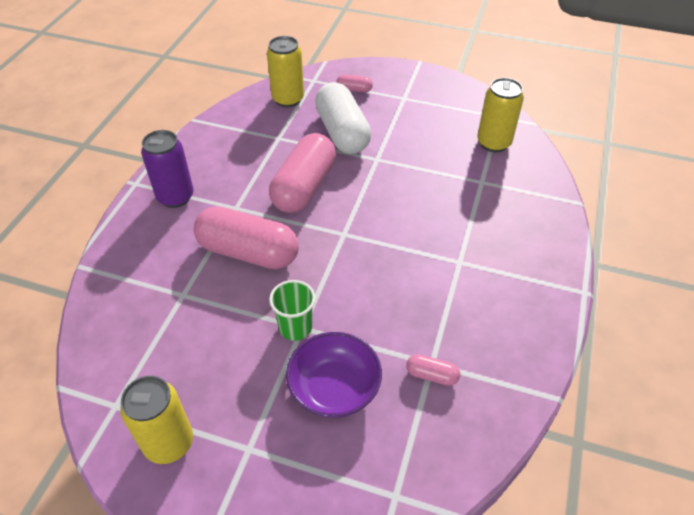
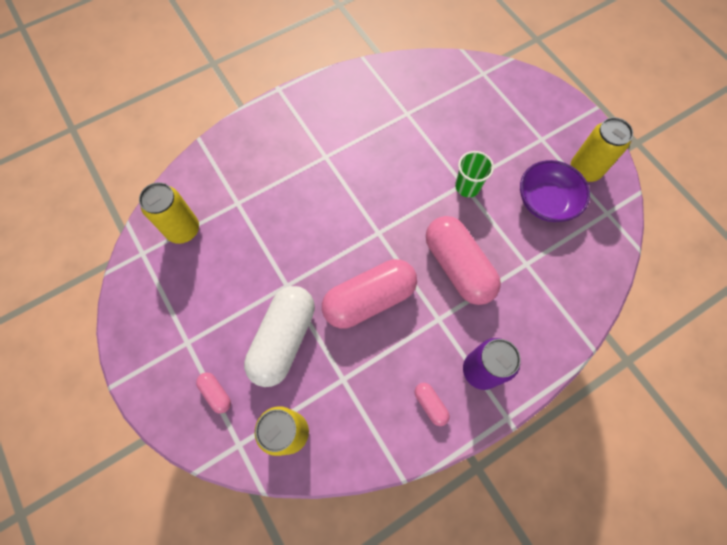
camera: 140 degrees left, 20 degrees up
(334, 388) = (472, 137): purple bowl -> purple bowl (546, 201)
(432, 375) = (413, 108): pink capsule -> pink capsule (430, 404)

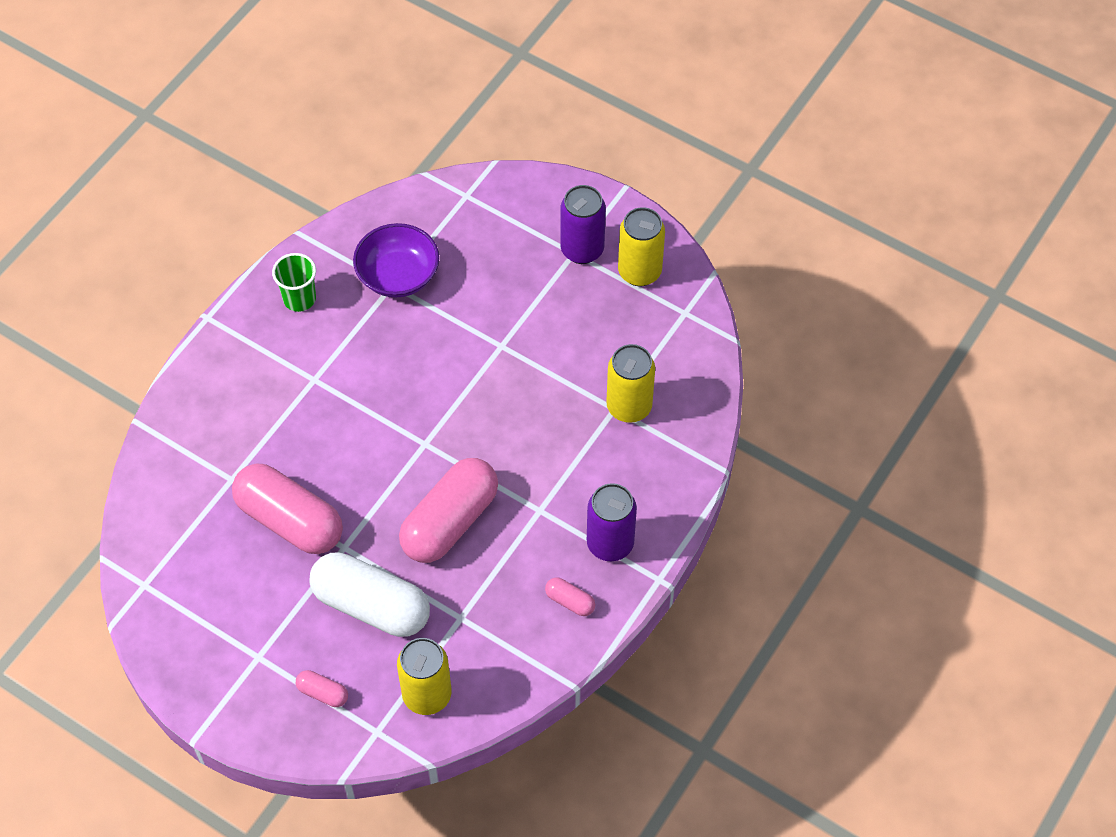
camera: 25 degrees left, 10 degrees down
(183, 230) = (181, 537): yellow can -> yellow can (629, 407)
(283, 339) = (371, 605): white capsule -> white capsule turned 60 degrees counterclockwise
(458, 267) = (536, 444): pink capsule -> pink capsule (290, 520)
(467, 187) = (508, 347): green cup -> green cup (299, 299)
(546, 201) = (608, 327): purple bowl -> purple bowl (398, 275)
(549, 139) = (582, 249): none -> purple can

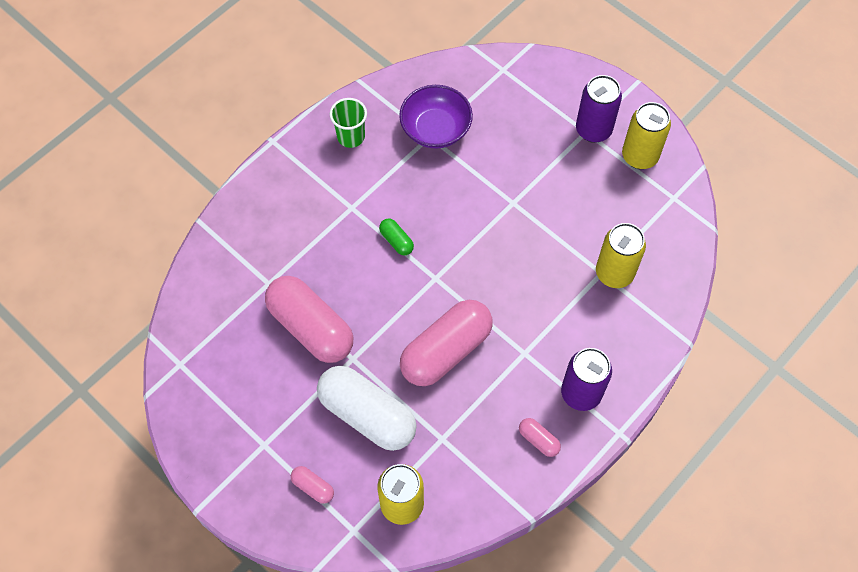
camera: 10 degrees right, 5 degrees up
(373, 409) = (396, 241): none -> green capsule

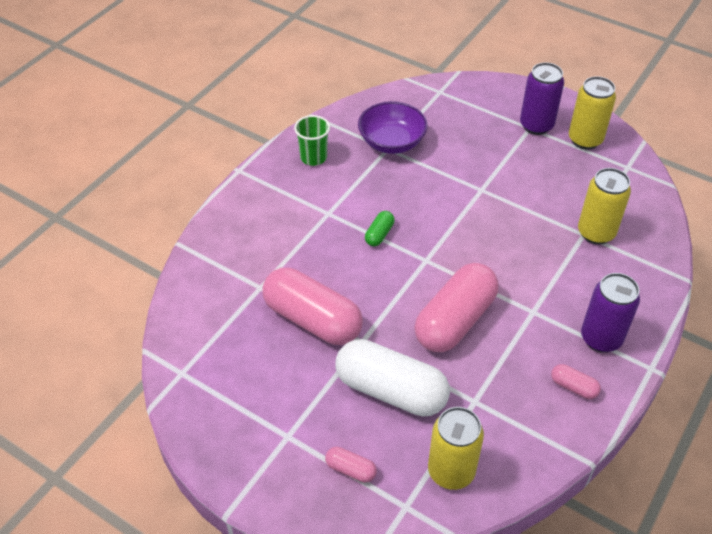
camera: 10 degrees left, 15 degrees down
(396, 241) = (379, 234): green capsule -> green capsule turned 75 degrees clockwise

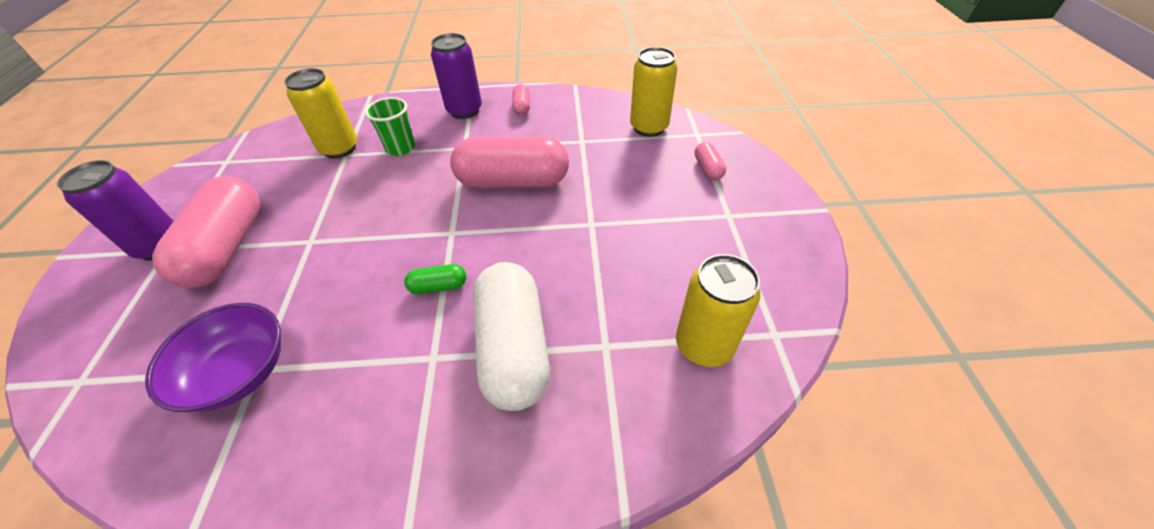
camera: 125 degrees left, 0 degrees up
(312, 319) = (603, 271): pink capsule -> pink capsule (227, 248)
(313, 157) = (316, 455): green cup -> green cup (401, 148)
(391, 390) = (620, 182): white capsule -> white capsule (513, 348)
(585, 140) = (183, 201): yellow can -> yellow can (703, 345)

